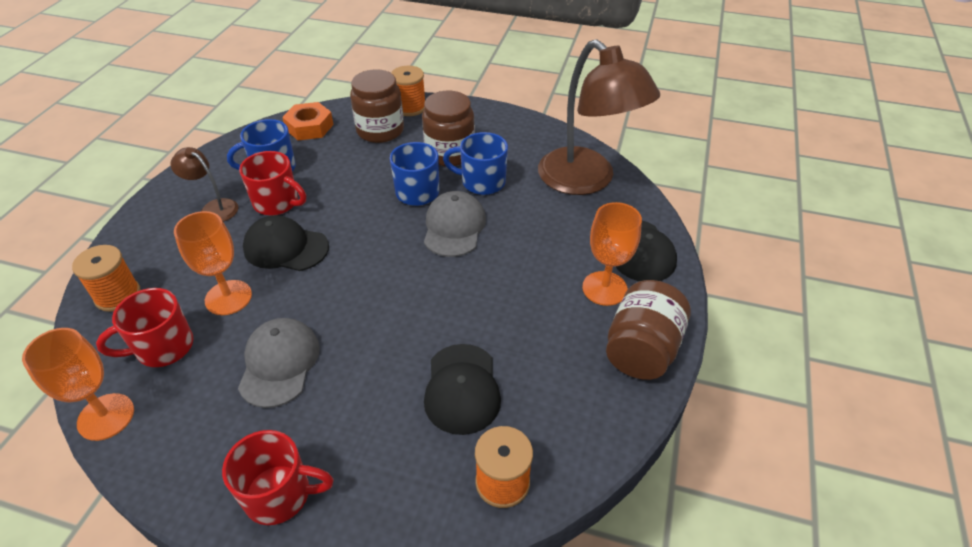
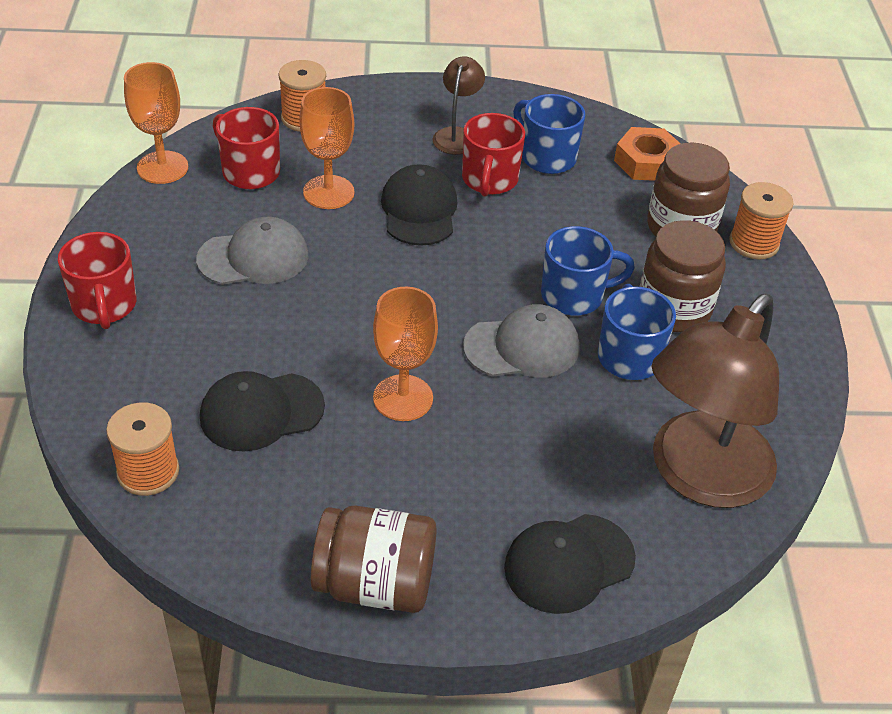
camera: 70 degrees right, 0 degrees up
(604, 288) = (473, 528): orange goblet -> orange goblet (403, 398)

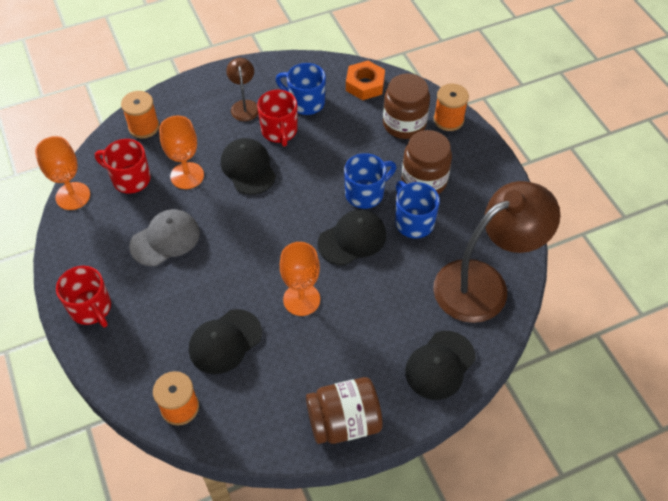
camera: 20 degrees left, 10 degrees up
(522, 347) = (352, 239): grey cap -> black cap
(699, 477) = (484, 283): brown lamp -> brown lamp turned 135 degrees counterclockwise

